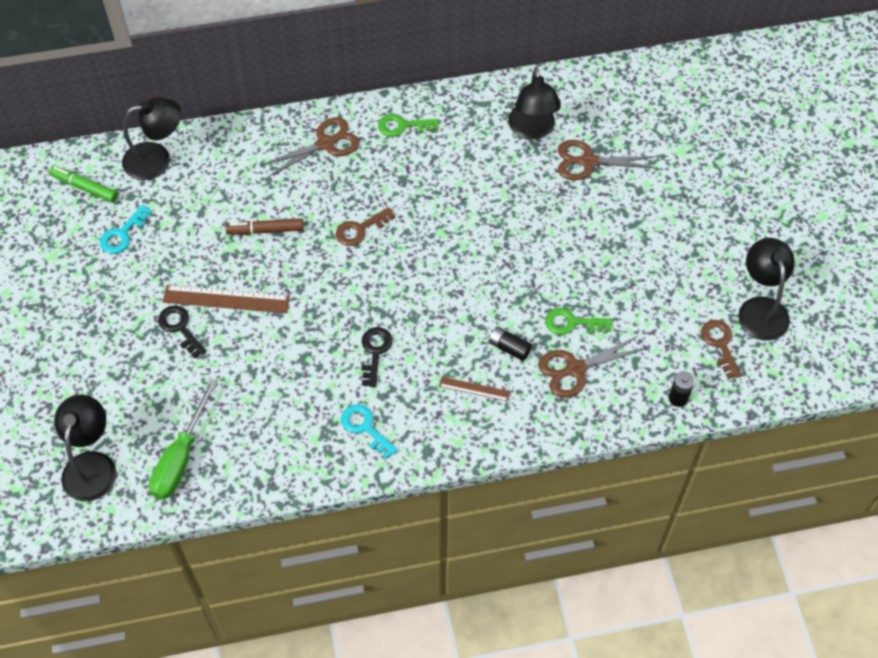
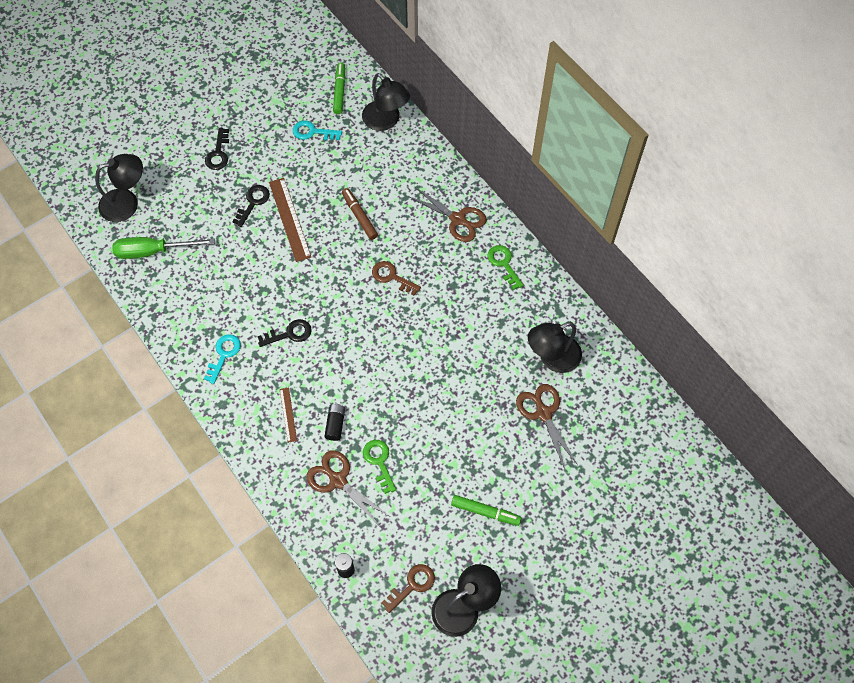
camera: 65 degrees right, 5 degrees up
(86, 340) = (218, 153): none -> black key
(670, 251) = (485, 512): none -> green marker

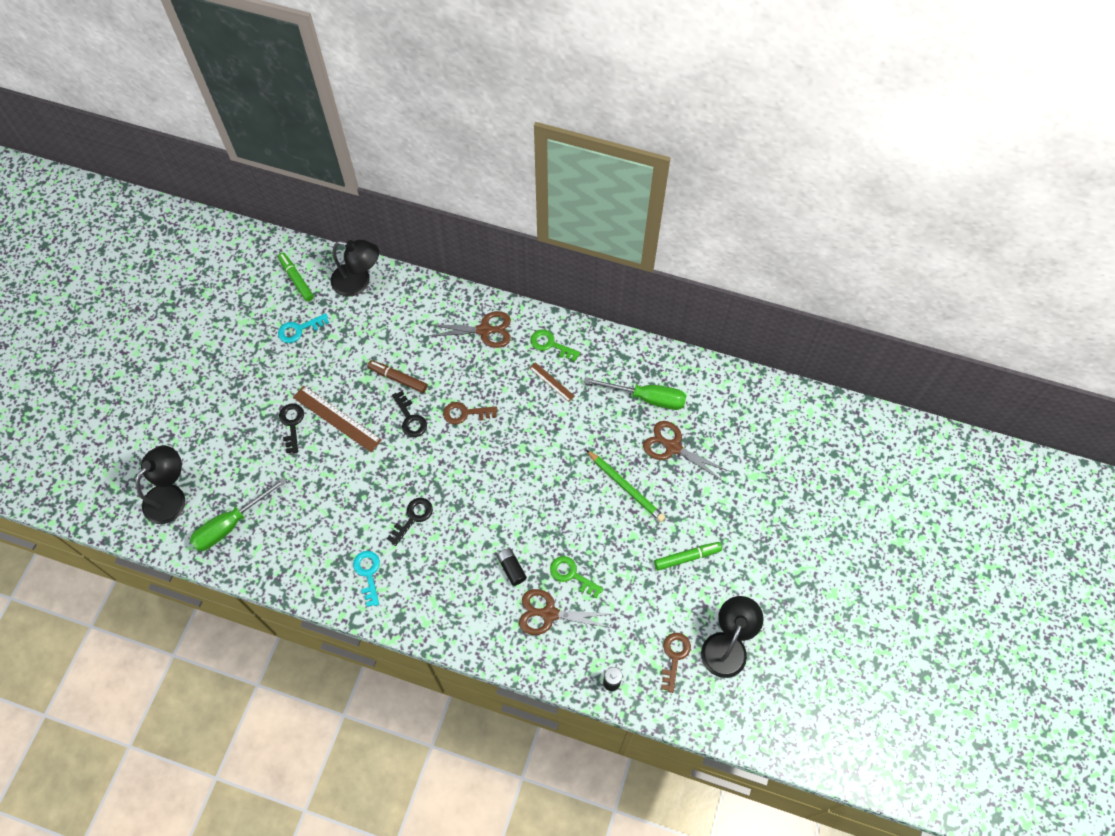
camera: 35 degrees left, 0 degrees up
(218, 153) = (225, 399): black key -> black key (410, 418)
(288, 414) = (464, 587): brown ruler -> brown ruler (551, 382)
(478, 420) = (626, 487): none -> green pencil
(552, 358) = (647, 398): black lamp -> green screwdriver

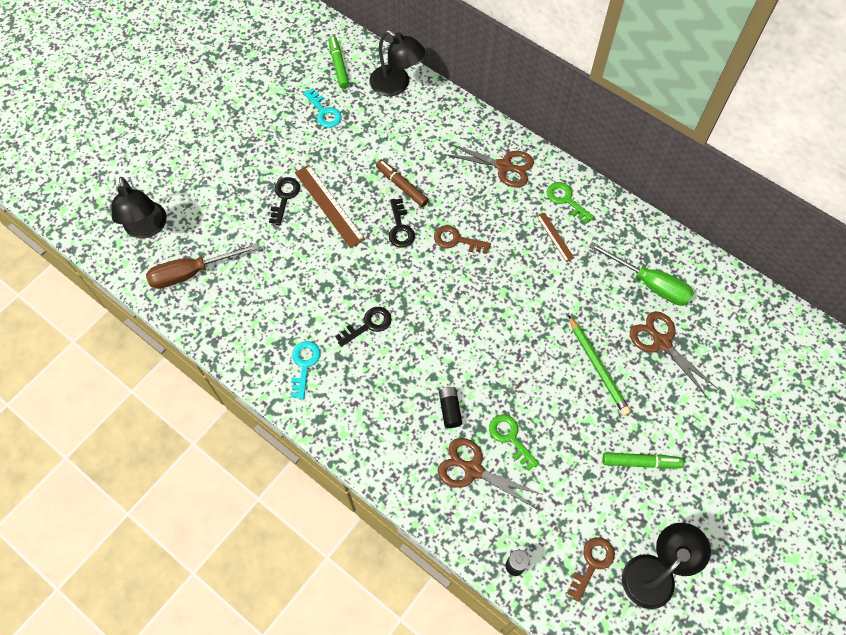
camera: 20 degrees right, 0 degrees up
(171, 496) = (147, 228): black lamp -> black lamp turned 105 degrees clockwise
(231, 524) = (191, 272): green screwdriver -> brown screwdriver
(299, 329) = (324, 112): turquoise key -> turquoise key turned 120 degrees counterclockwise

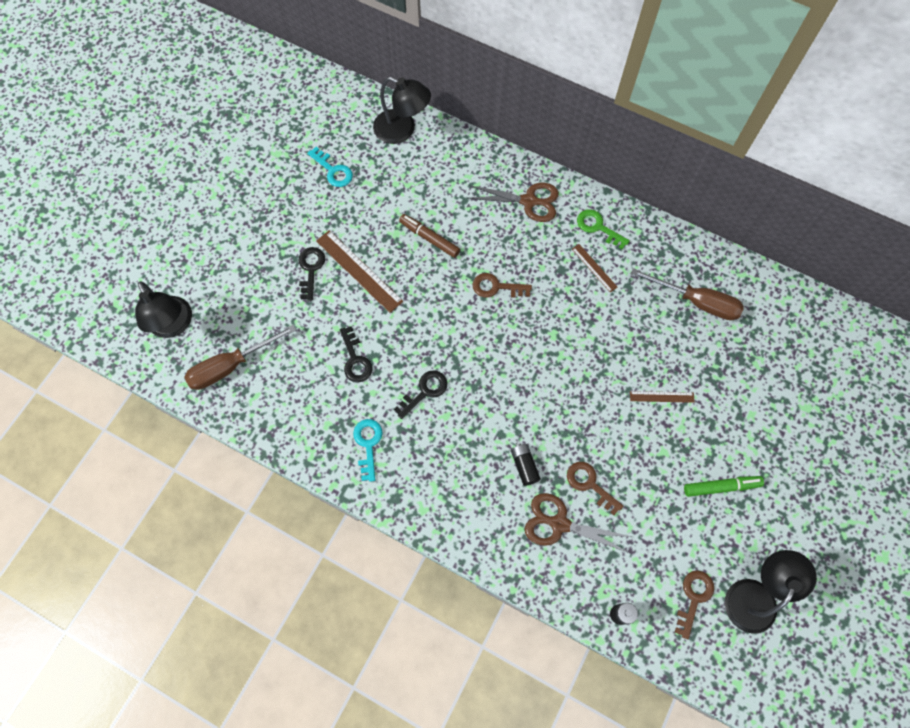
camera: 10 degrees left, 5 degrees up
(339, 66) = (338, 118): green marker -> none
(400, 228) = (436, 283): black key -> black key (355, 359)
(510, 438) = (589, 484): green key -> brown key
(598, 367) = (661, 396): green pencil -> brown ruler
(649, 284) = (696, 302): green screwdriver -> brown screwdriver
(662, 342) = (719, 361): brown scissors -> none

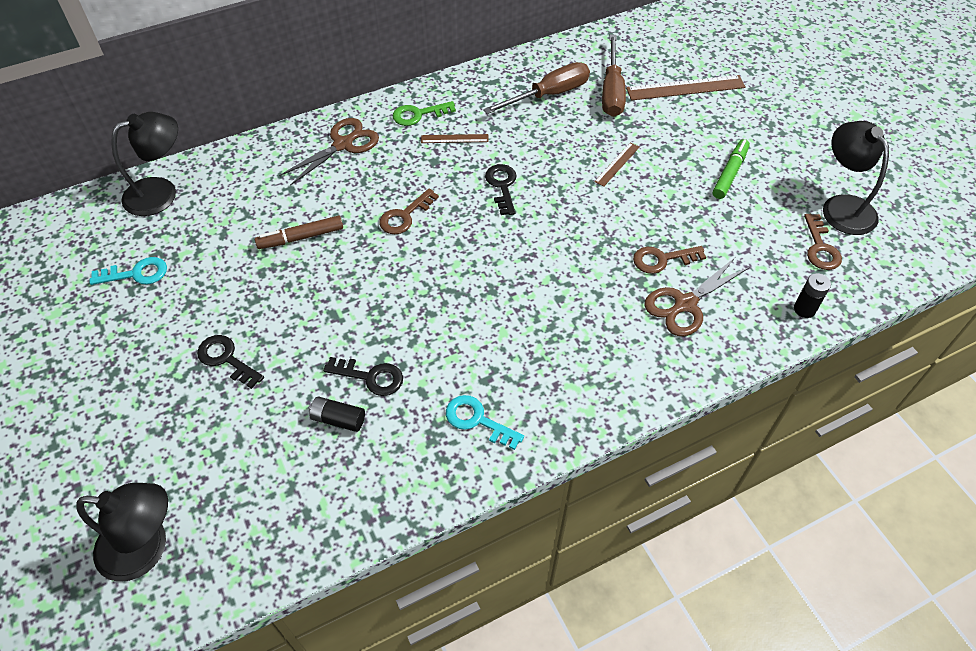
camera: 55 degrees left, 15 degrees down
(231, 366) = (261, 510): brown screwdriver -> brown screwdriver (611, 91)
(359, 270) = (274, 316): brown ruler -> brown ruler (685, 88)
(425, 391) = (461, 335): black key -> black key (502, 186)
(524, 466) = (606, 298): black battery -> black battery (338, 419)
(693, 598) = (820, 248): brown key -> brown key turned 150 degrees counterclockwise

